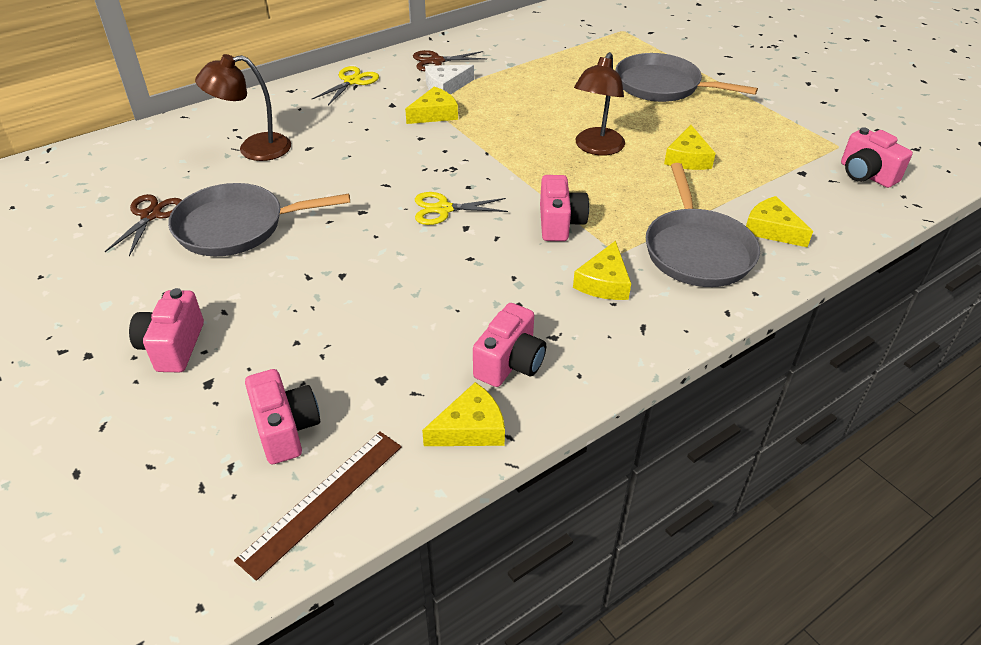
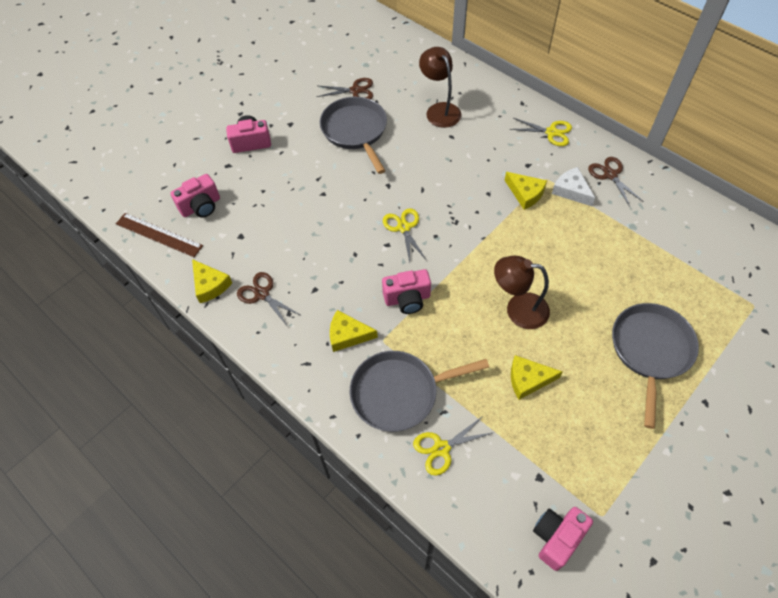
camera: 80 degrees right, 15 degrees up
(510, 363) = (262, 294): pink camera -> brown scissors
(771, 229) = (442, 448): yellow cheese -> yellow scissors

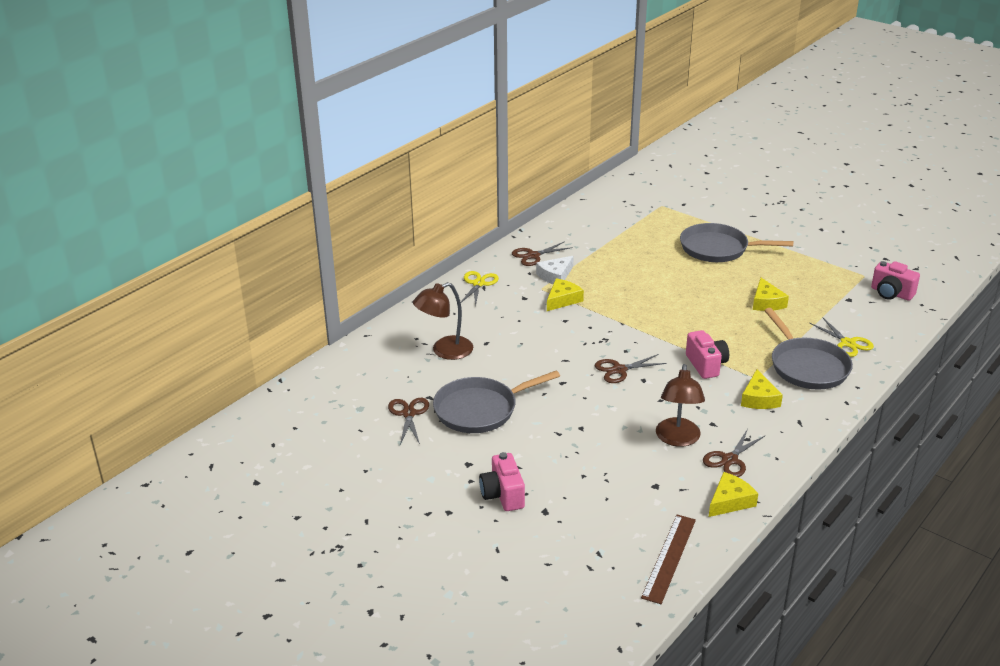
camera: 95 degrees left, 25 degrees down
(201, 206) = (617, 526): pink camera -> none
(404, 228) = (619, 370): yellow scissors -> brown scissors
(518, 309) = (698, 306): brown lamp -> brown lamp (677, 439)

